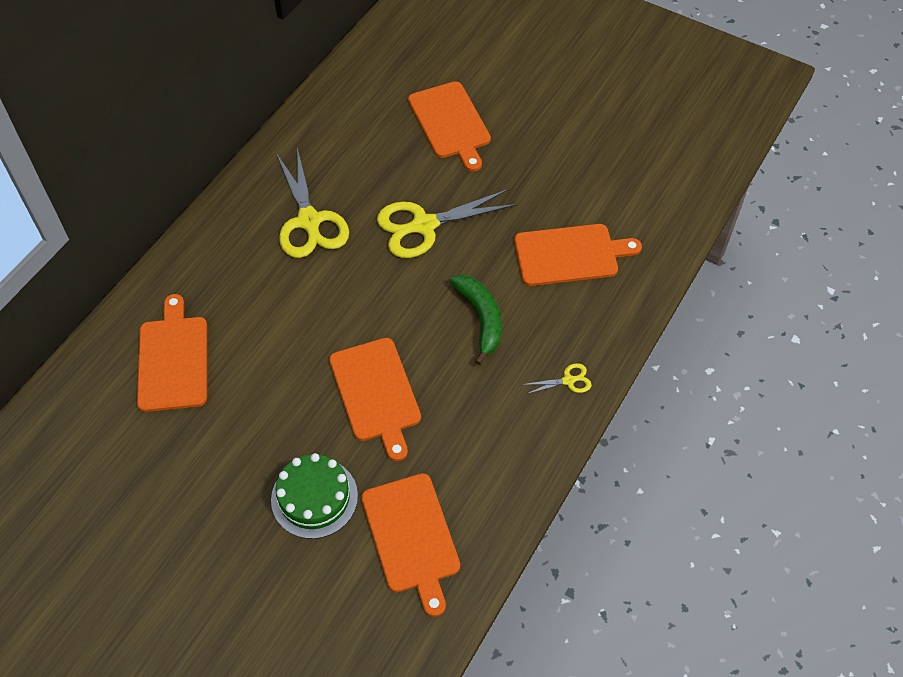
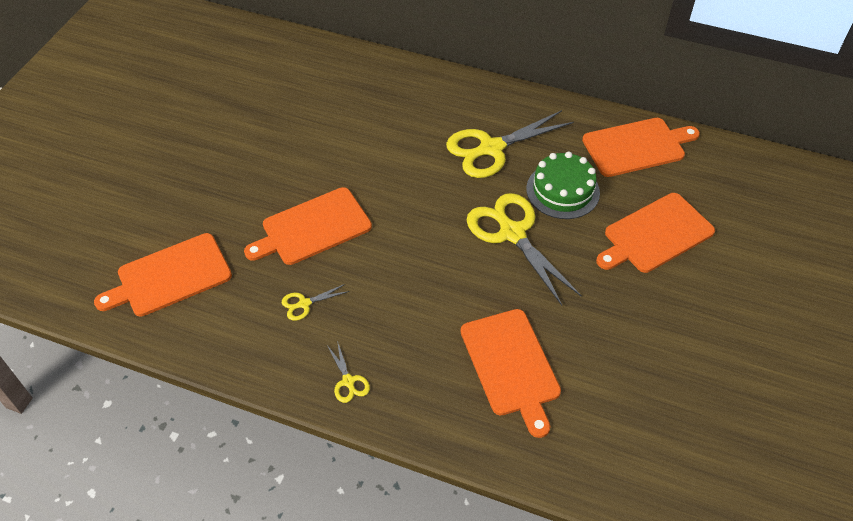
camera: 80 degrees right, 5 degrees down
(173, 359) = (327, 93): orange cutting board -> orange cutting board (637, 146)
(314, 497) = (206, 204): green cake -> green cake (562, 190)
(473, 409) = (304, 304): none -> yellow scissors
(481, 318) = (410, 295): green banana -> none

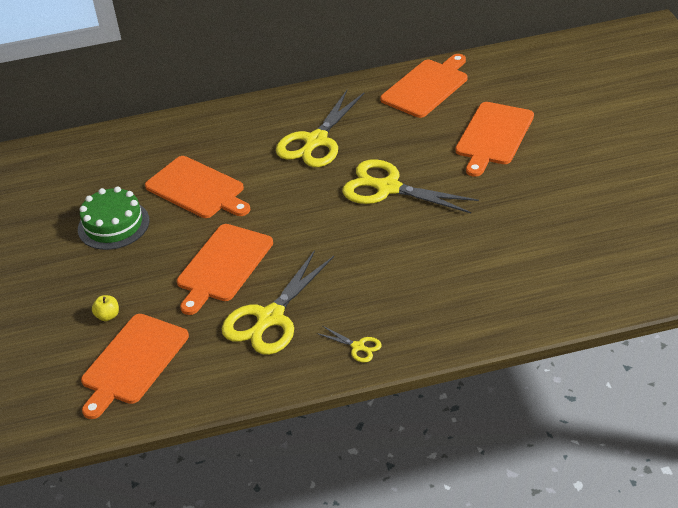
camera: 30 degrees left, 10 degrees down
(190, 220) = (108, 316): none -> yellow apple
(304, 304) = (270, 318): yellow scissors -> yellow scissors, size x2.26
(511, 366) = (470, 270): orange cutting board -> orange cutting board (197, 189)
(562, 190) = (399, 142): green cake -> green cake (113, 225)

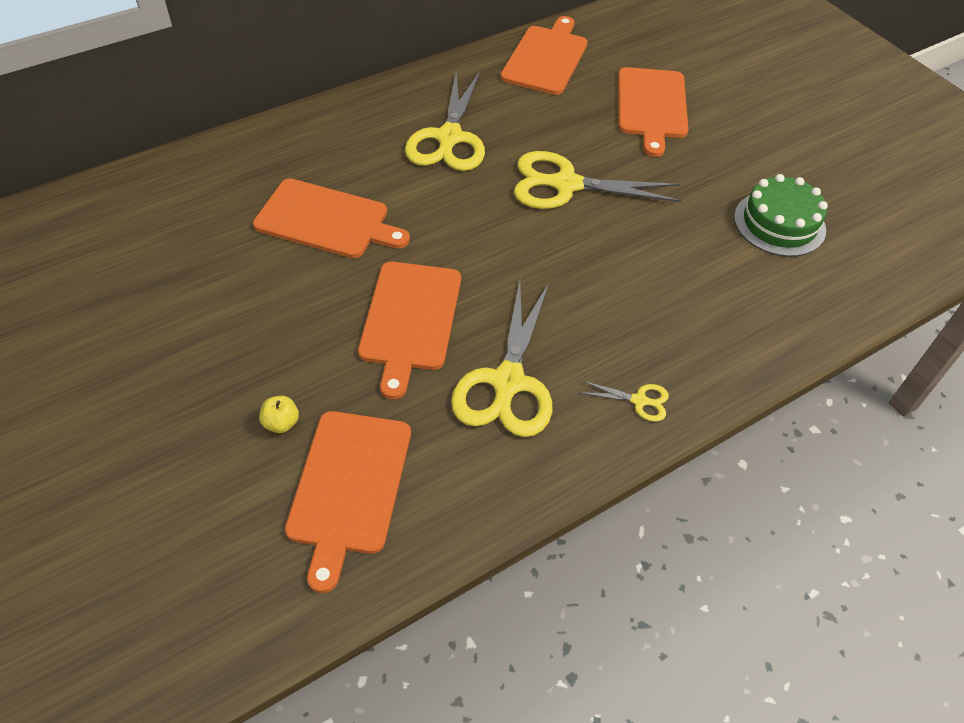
camera: 25 degrees left, 10 degrees up
(113, 225) = (232, 287): green cake -> green cake (779, 223)

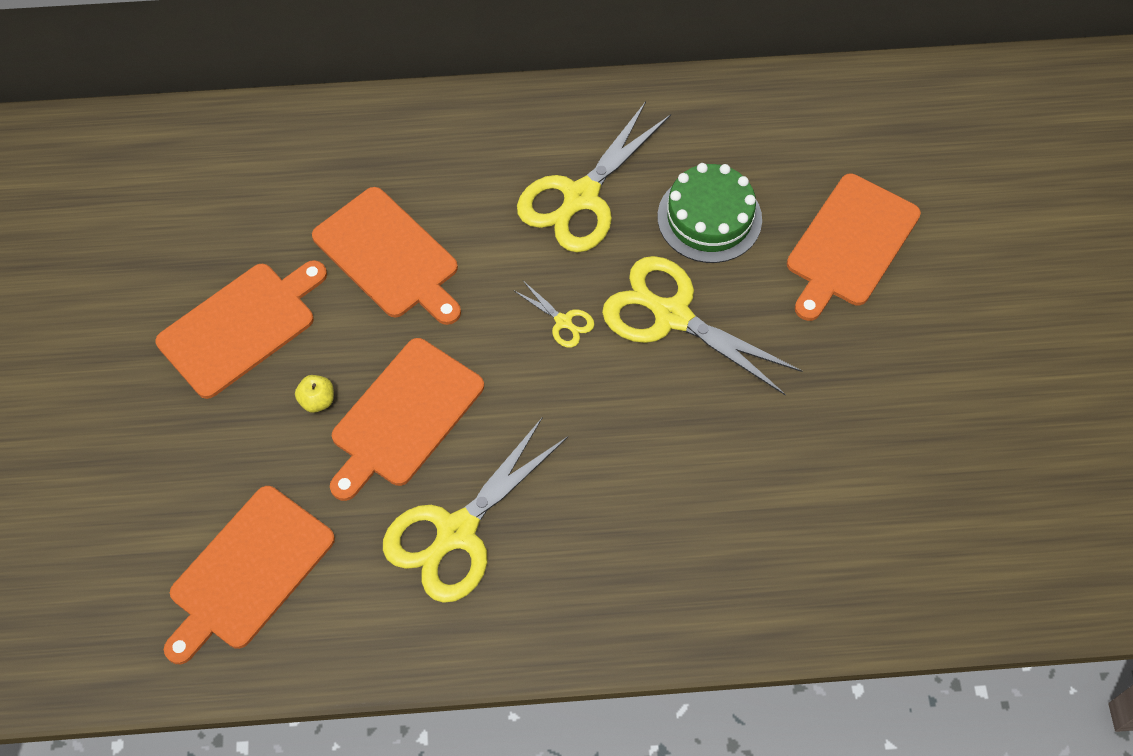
camera: 30 degrees right, 10 degrees up
(281, 423) = (224, 477): yellow apple -> yellow apple (317, 400)
(546, 58) = (768, 120): orange cutting board -> orange cutting board (241, 326)
(639, 401) = (574, 615): yellow scissors -> yellow scissors (563, 322)
(779, 223) = (885, 472): green cake -> green cake (709, 218)

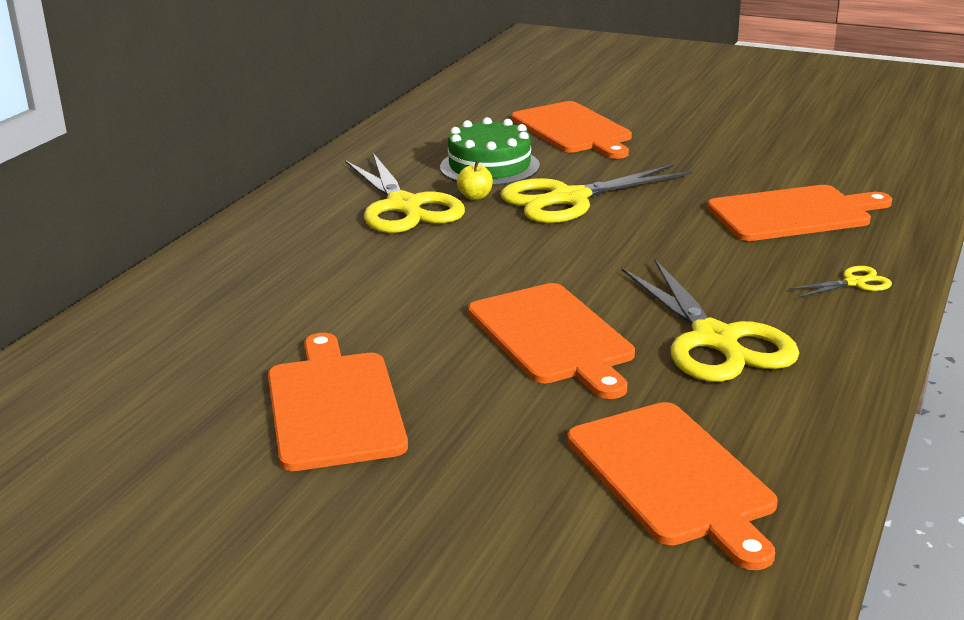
camera: 60 degrees left, 35 degrees down
(317, 400) = (483, 381): yellow apple -> yellow apple (475, 196)
(389, 256) = (352, 302): orange cutting board -> orange cutting board (794, 213)
(563, 322) = (526, 241): yellow scissors -> yellow scissors (855, 283)

